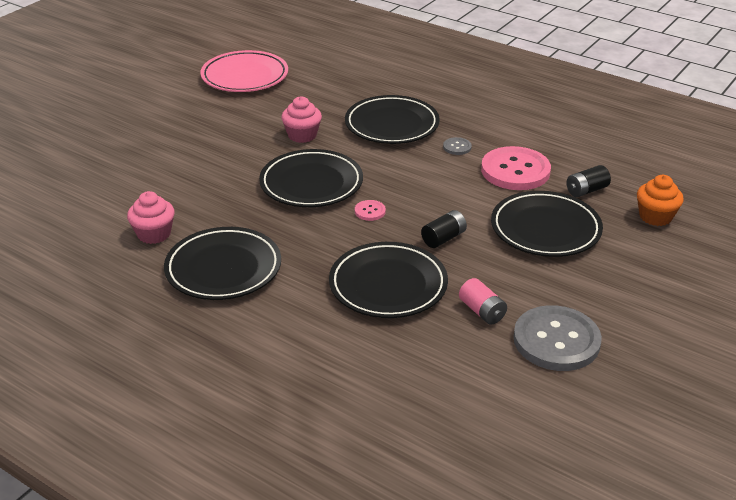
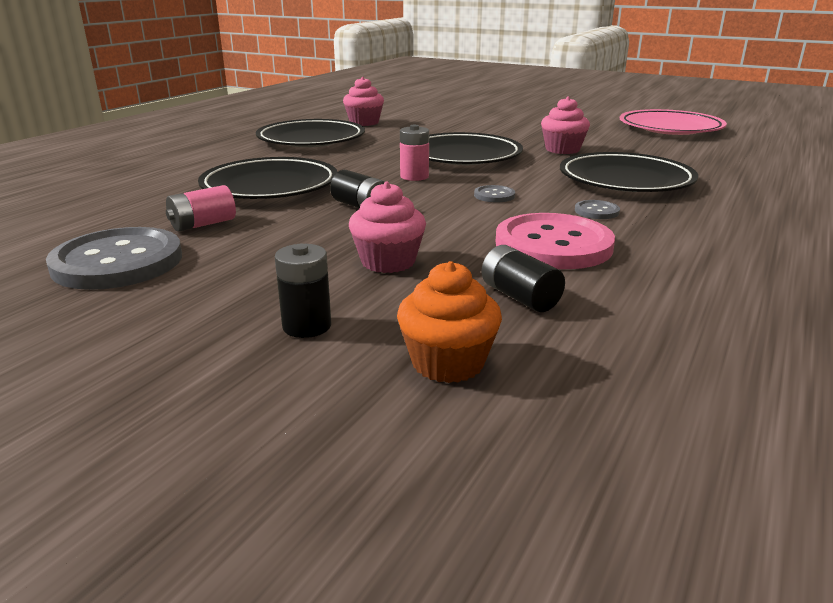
camera: 85 degrees right, 10 degrees down
(370, 211) = (414, 176): pink button -> pink battery
(422, 180) = (494, 195): none -> grey button
(545, 229) = (388, 262): black plate -> pink cupcake
(630, 256) = (307, 326): none -> black battery

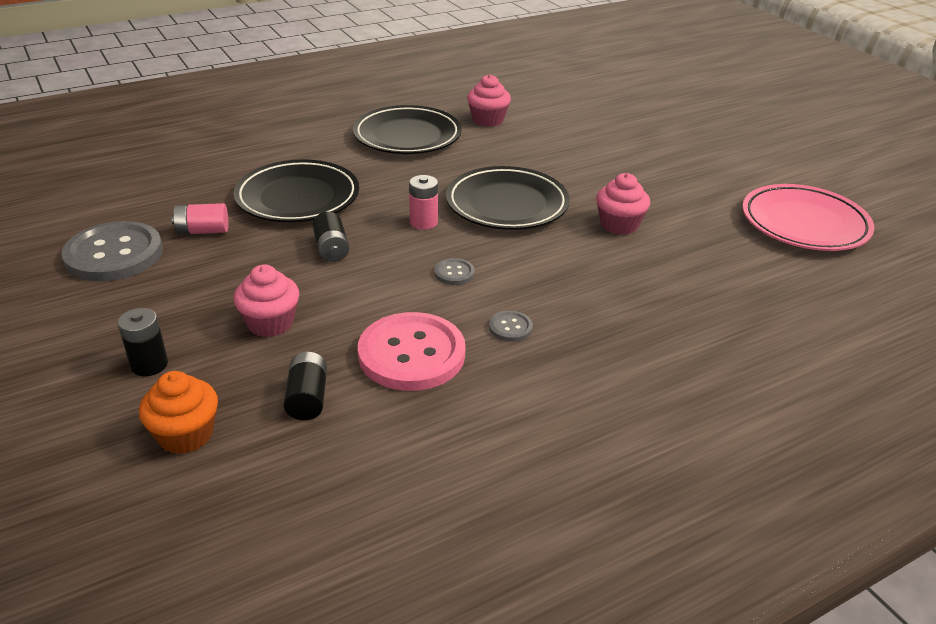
camera: 30 degrees right, 10 degrees up
(625, 180) = (607, 294): black plate -> none

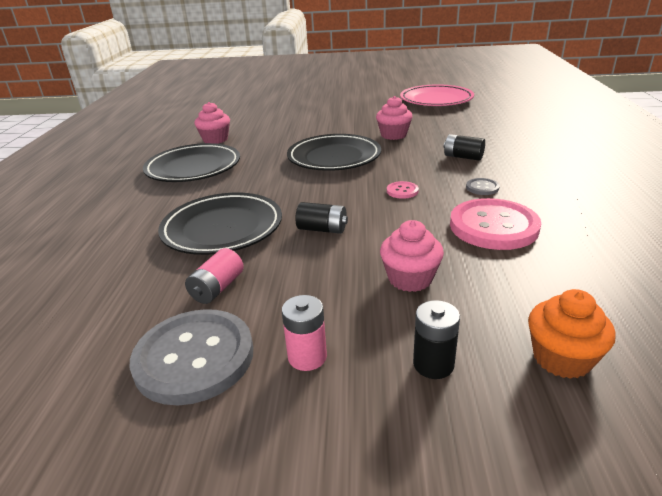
camera: 55 degrees left, 5 degrees down
(307, 398) = (530, 281): black battery -> black battery (463, 157)
(423, 222) = (324, 187): pink battery -> pink battery (307, 357)
(454, 273) = (402, 191): grey button -> pink button

